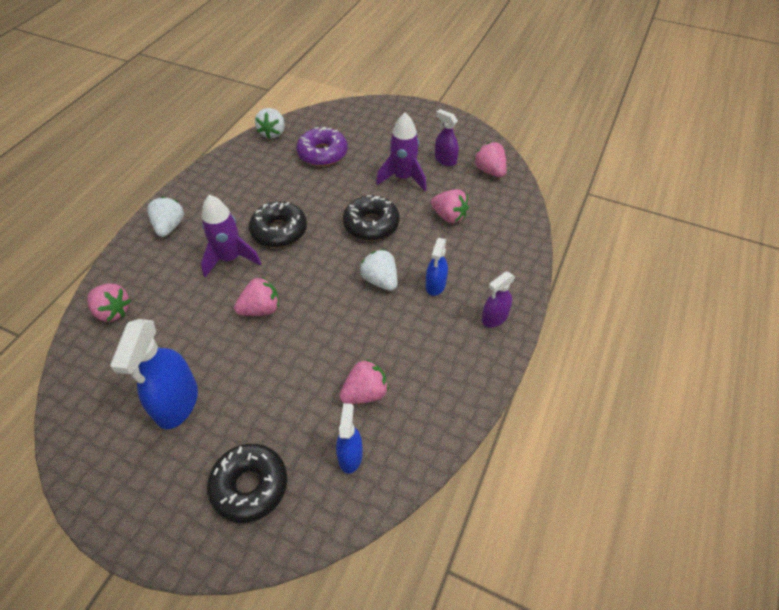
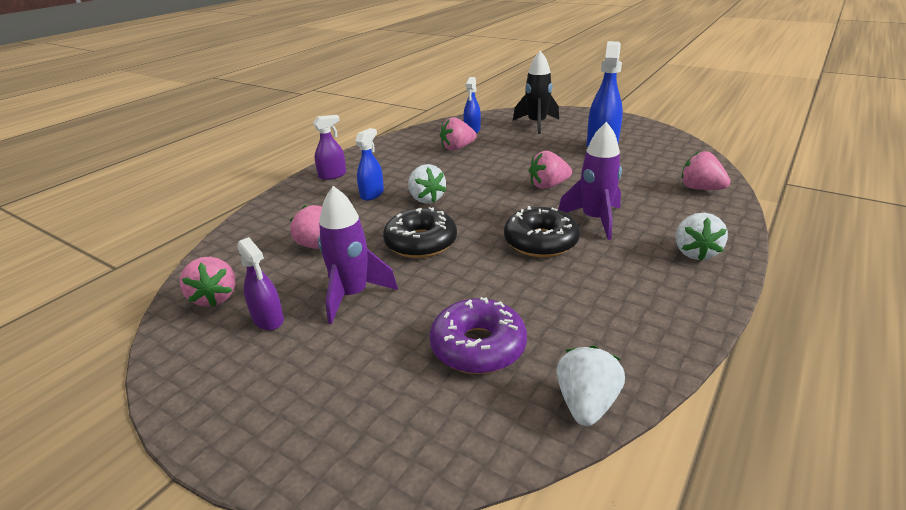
camera: 170 degrees left, 20 degrees down
(250, 486) = (536, 124): black donut -> black rocket

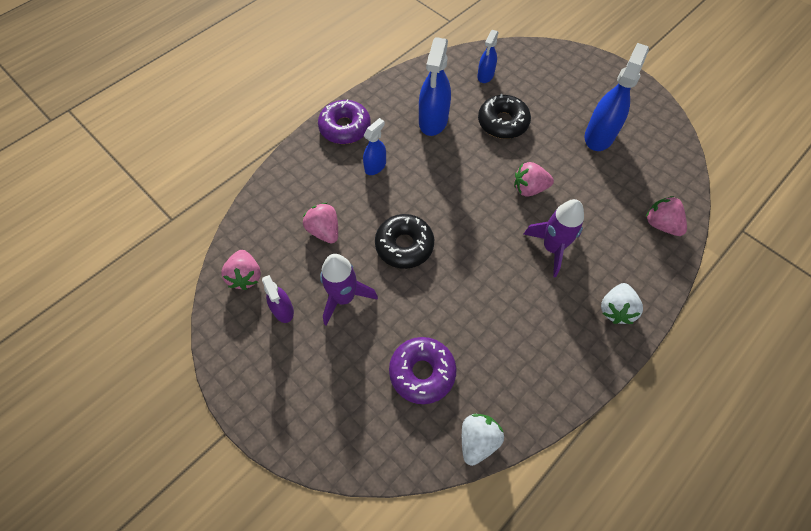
camera: 10 degrees right, 30 degrees up
(332, 175) = (345, 128): purple spray bottle -> purple donut
(426, 199) = (420, 184): white strawberry -> none
(428, 160) = (433, 121): none -> blue spray bottle
(457, 148) = (464, 106): pink strawberry -> none
(536, 124) = (551, 78): black rocket -> none
(540, 242) = (499, 267): black donut -> black donut (502, 122)

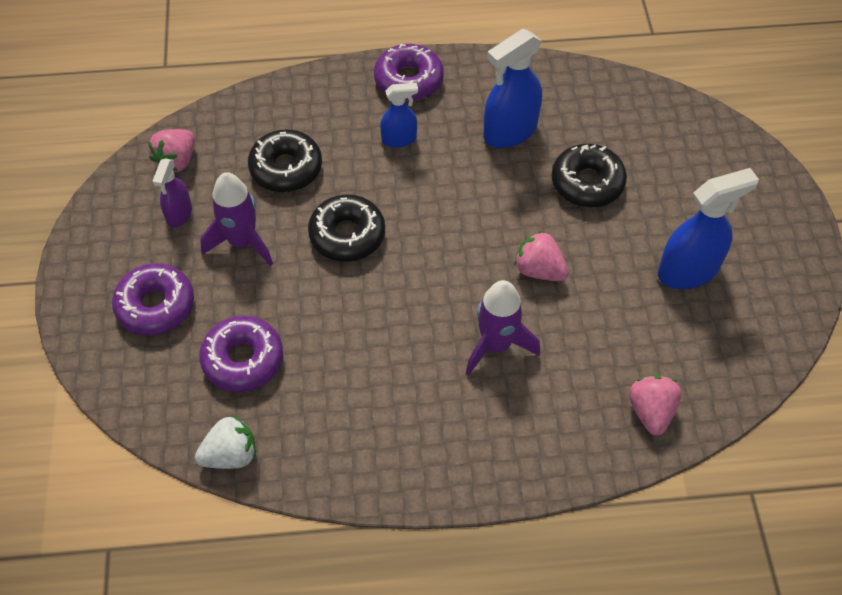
camera: 40 degrees right, 5 degrees down
(324, 231) = (286, 168): pink strawberry -> black donut
(330, 383) = (155, 306): none -> purple donut
(485, 76) = (624, 120): blue spray bottle -> none
(615, 309) = (496, 452): white strawberry -> none

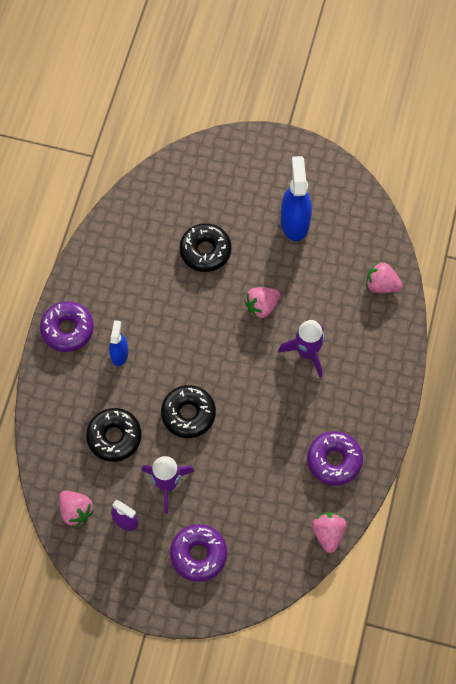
camera: 70 degrees left, 10 degrees up
(230, 455) = (328, 533): white strawberry -> pink strawberry
(243, 360) = (262, 508): purple donut -> purple donut (334, 460)
(510, 131) = (143, 281): blue spray bottle -> none

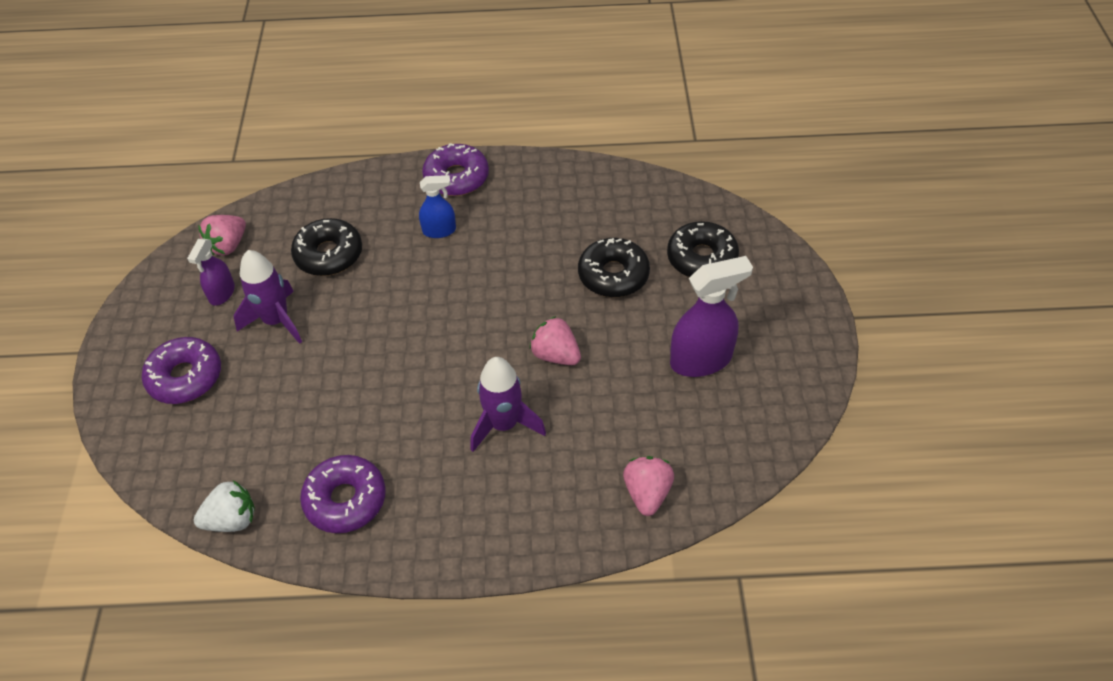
camera: 75 degrees right, 15 degrees down
(188, 414) = (376, 317): black donut -> black donut (701, 258)
(295, 222) = (701, 360): blue spray bottle -> purple spray bottle
(328, 533) = (232, 520): pink strawberry -> white strawberry

